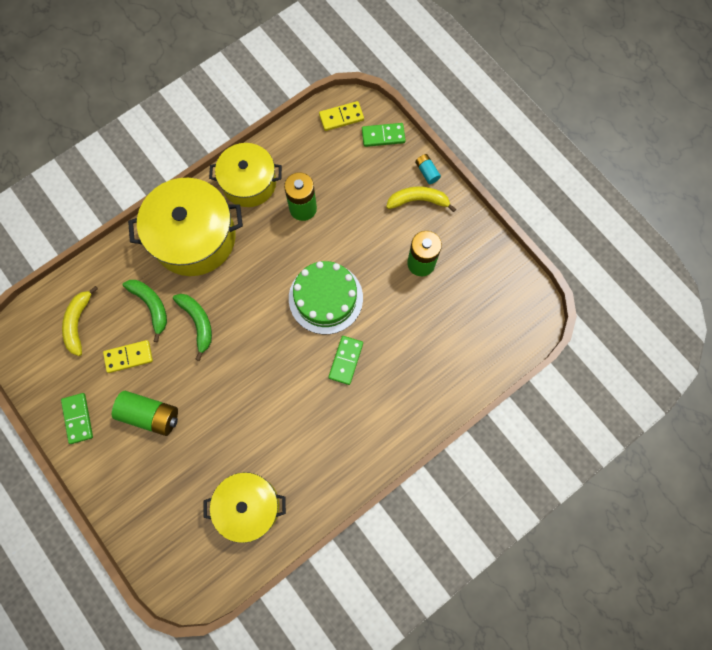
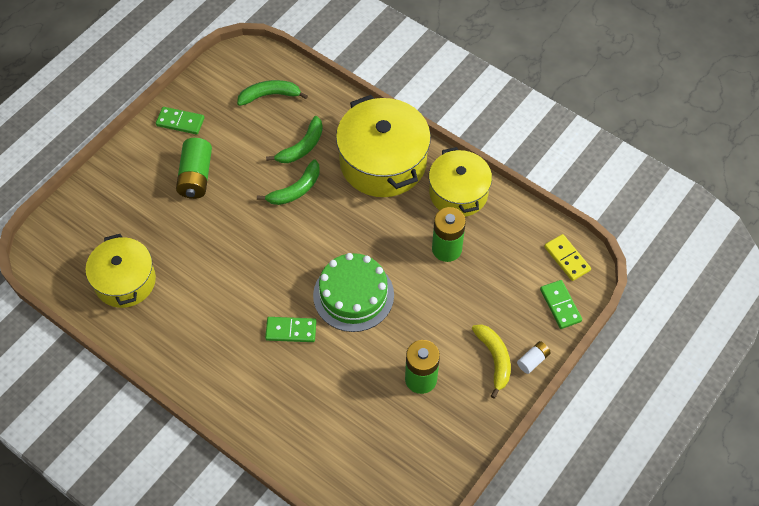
camera: 75 degrees right, 15 degrees down
(78, 323) = (269, 95): yellow banana -> green banana
(78, 418) = (180, 122): green domino -> green domino turned 45 degrees clockwise
(129, 357) = (247, 143): yellow domino -> none
(427, 172) = (533, 360): turquoise battery -> white battery

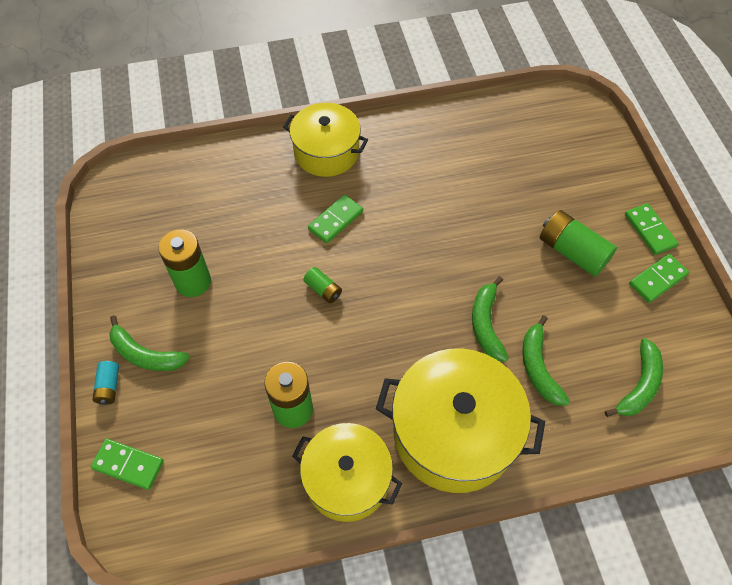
camera: 130 degrees right, 0 degrees up
(125, 281) = (494, 140): yellow pot -> yellow pot (326, 152)
(140, 145) = (649, 230): none -> green domino
(353, 295) = (323, 290): green cake -> green battery
(494, 359) = (145, 355): yellow banana -> green banana
(533, 360) = (109, 387): white battery -> turquoise battery
(567, 258) = (165, 523): yellow domino -> none

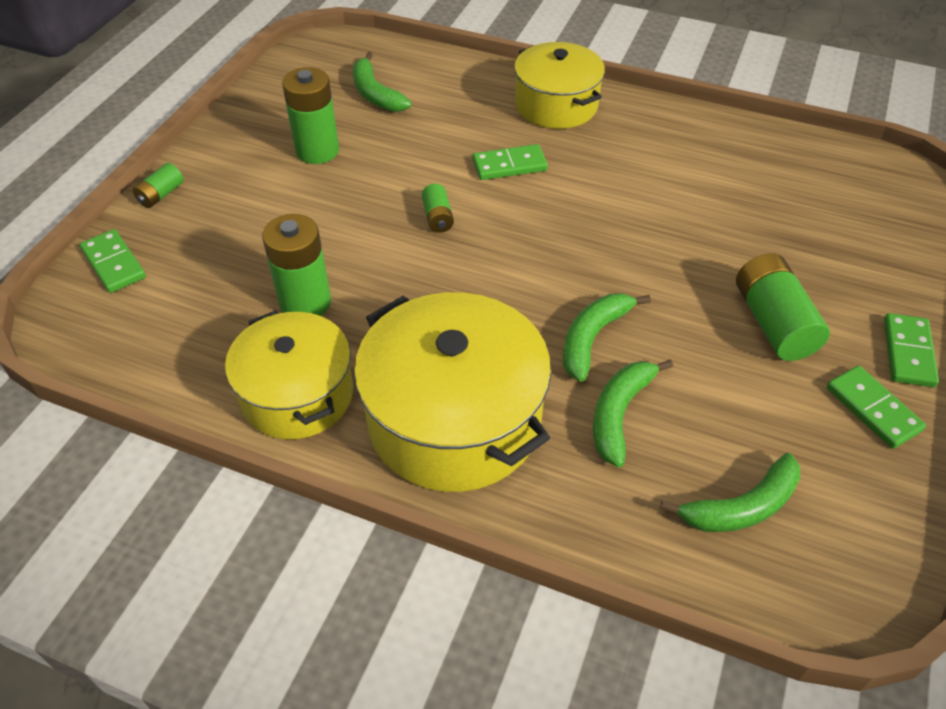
camera: 35 degrees right, 10 degrees down
(109, 387) = (161, 195): turquoise battery -> green battery
(145, 355) = (217, 186): green banana -> green banana (375, 94)
(657, 279) = (873, 409): green domino -> green domino turned 60 degrees clockwise

